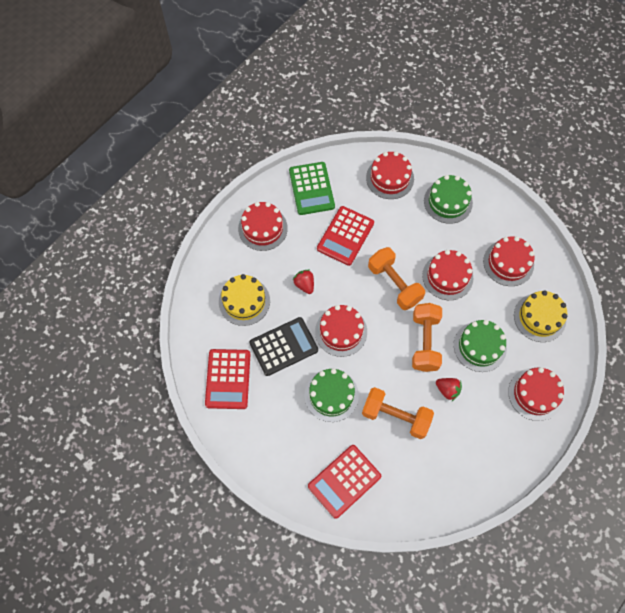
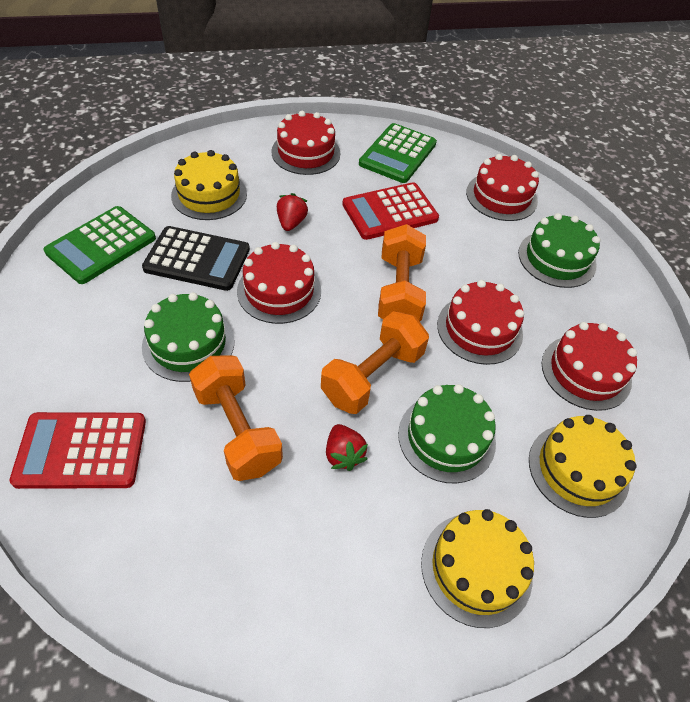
camera: 35 degrees right, 15 degrees down
(228, 379) = (101, 245): red calculator -> green calculator
(535, 394) = (476, 568): red cake -> yellow cake

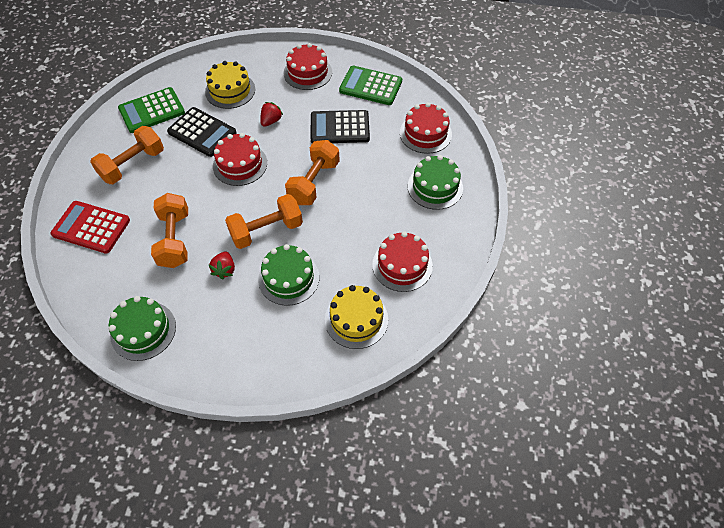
camera: 25 degrees right, 5 degrees up
(108, 331) = (133, 165): none -> orange dumbbell
(188, 344) = (172, 183): green cake -> green cake (143, 330)
(390, 212) = (340, 127): red calculator -> black calculator
(397, 154) = (370, 86): green calculator -> green calculator turned 60 degrees clockwise
(476, 568) = (262, 351): yellow cake -> none
(479, 329) = (350, 220): red cake -> none

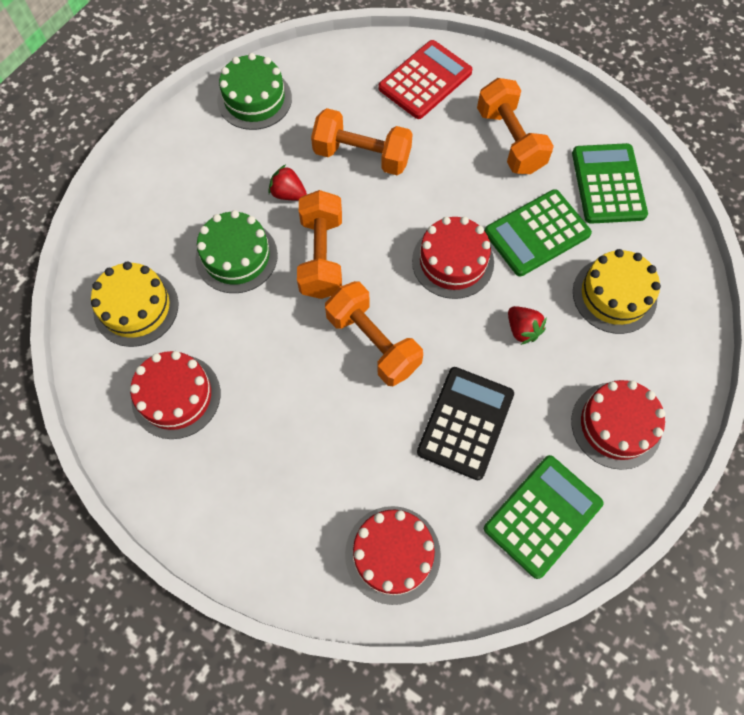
camera: 115 degrees right, 10 degrees up
(202, 132) = (537, 233): black calculator -> green calculator
(435, 187) = (278, 510): green cake -> none

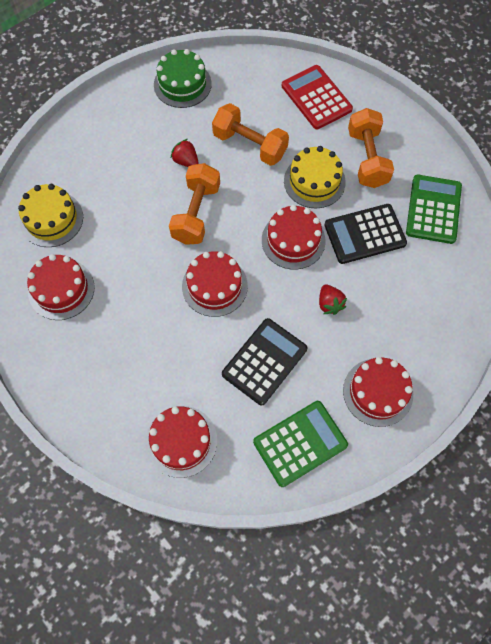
camera: 15 degrees right, 0 degrees up
(236, 256) = (134, 199): green cake -> none
(373, 343) = (214, 286): orange dumbbell -> red cake
(425, 80) = (316, 98): red calculator -> red calculator turned 90 degrees counterclockwise
(537, 233) = (364, 234): green calculator -> black calculator
(614, 295) = (409, 295): yellow cake -> yellow cake (314, 181)

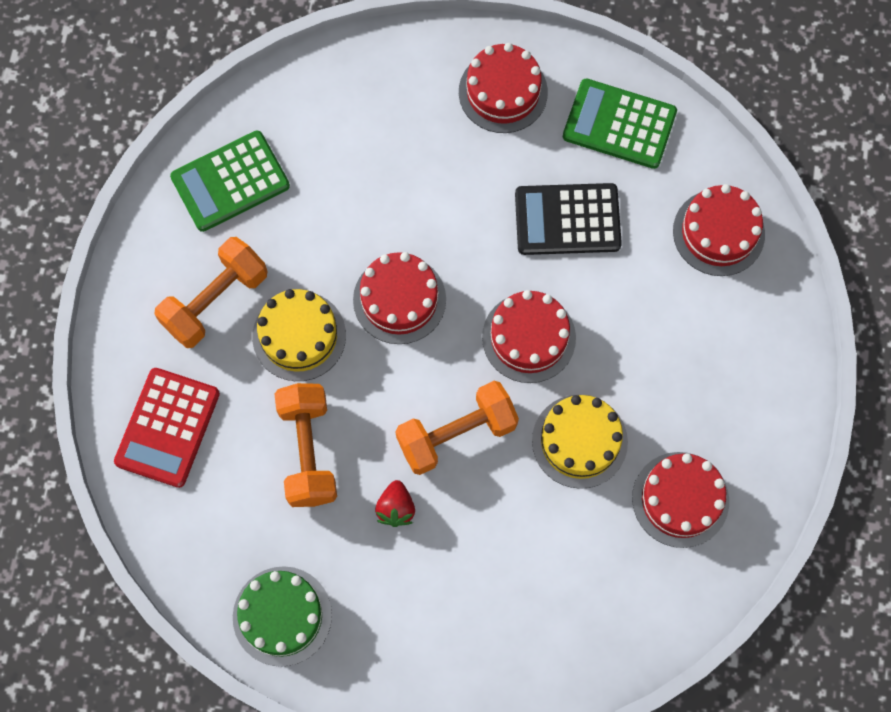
camera: 130 degrees left, 5 degrees up
(51, 219) = (610, 596): yellow cake -> yellow cake (579, 441)
(329, 304) = (445, 205): red strawberry -> none
(364, 234) = (326, 230): black calculator -> none

